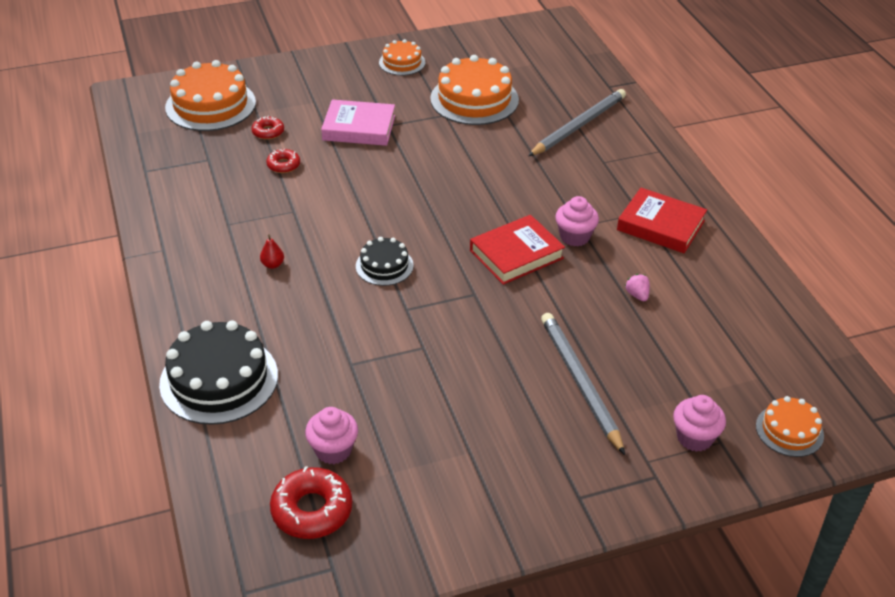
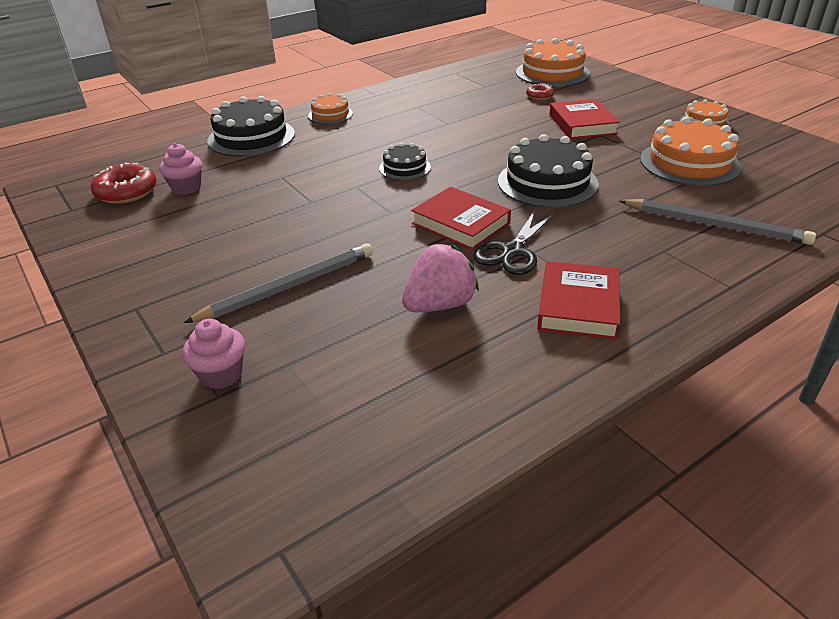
camera: 75 degrees right, 5 degrees down
(273, 265) = (380, 129): red pear -> none
(283, 165) = (503, 109): red donut -> none
(359, 128) = (582, 124): pink book -> red book
(467, 184) = (547, 182): none -> black cake
(574, 237) = (512, 251): pink cupcake -> black scissors
(637, 295) = (440, 305): pink strawberry -> pink strawberry, size x2.30
(789, 430) = (244, 457): orange cake -> orange cake (330, 114)

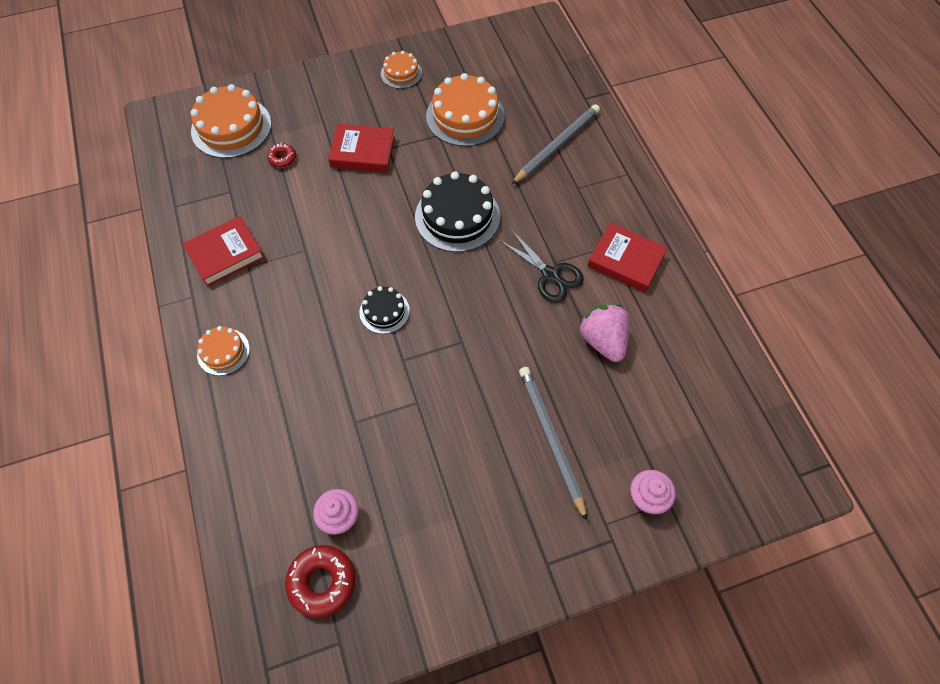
camera: 75 degrees left, 25 degrees up
(251, 137) = (242, 441): black cake -> none
(461, 223) = (499, 296): red book -> red book (225, 254)

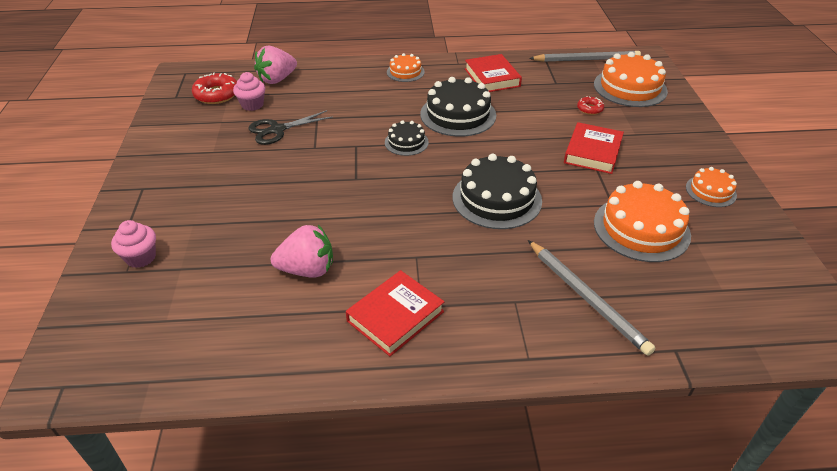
camera: 105 degrees right, 20 degrees down
(266, 512) = (277, 79): none -> pink strawberry
(317, 273) = (458, 114): none -> black cake
(550, 275) = (401, 249): black scissors -> black scissors (277, 130)
(551, 439) = (235, 211): grey pencil -> grey pencil (586, 59)

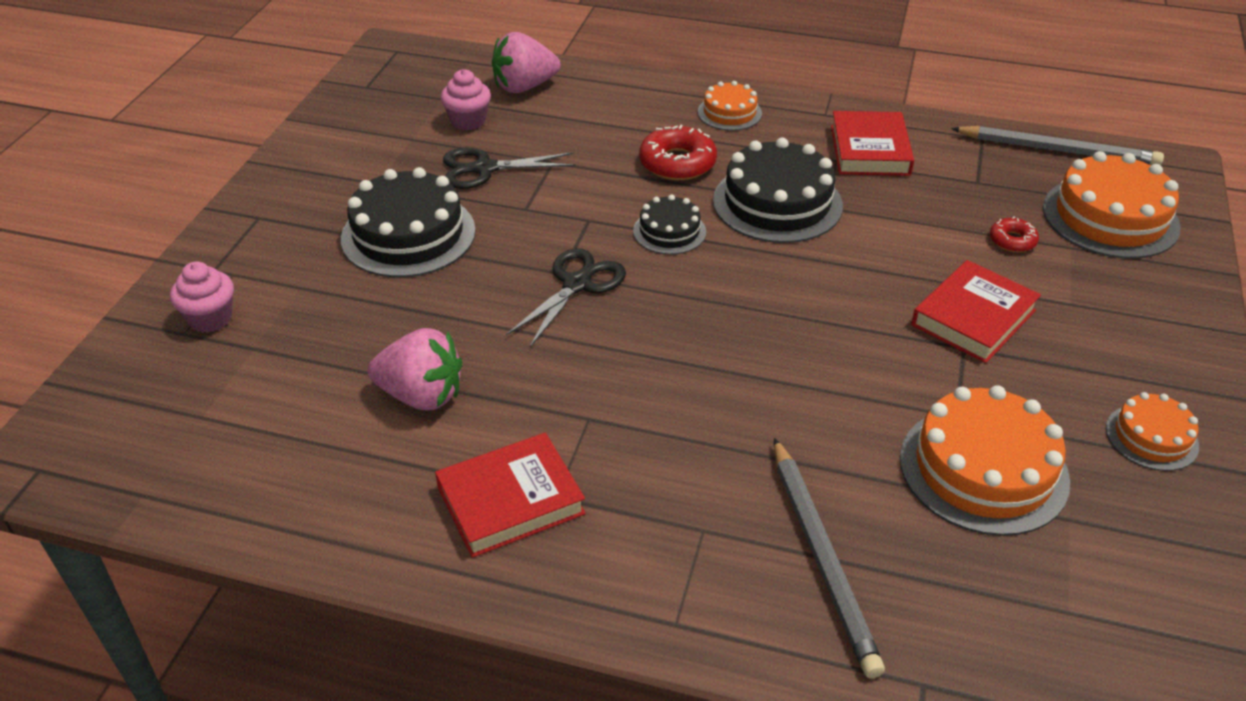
camera: 20 degrees right, 0 degrees up
(217, 94) = (425, 94): red donut -> red donut (677, 163)
(368, 183) = (577, 284): none -> black scissors
(497, 199) = (764, 358): black cake -> black cake (408, 234)

